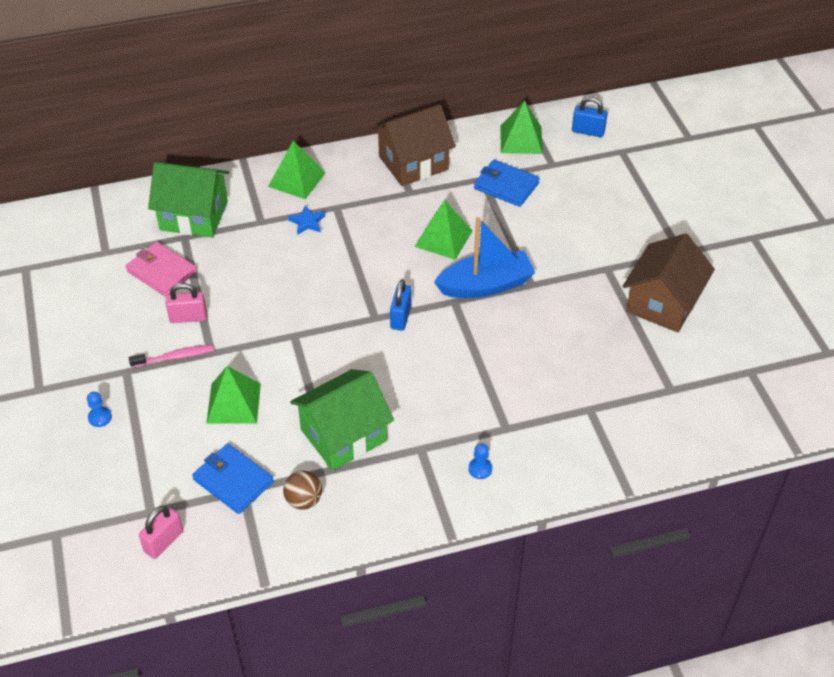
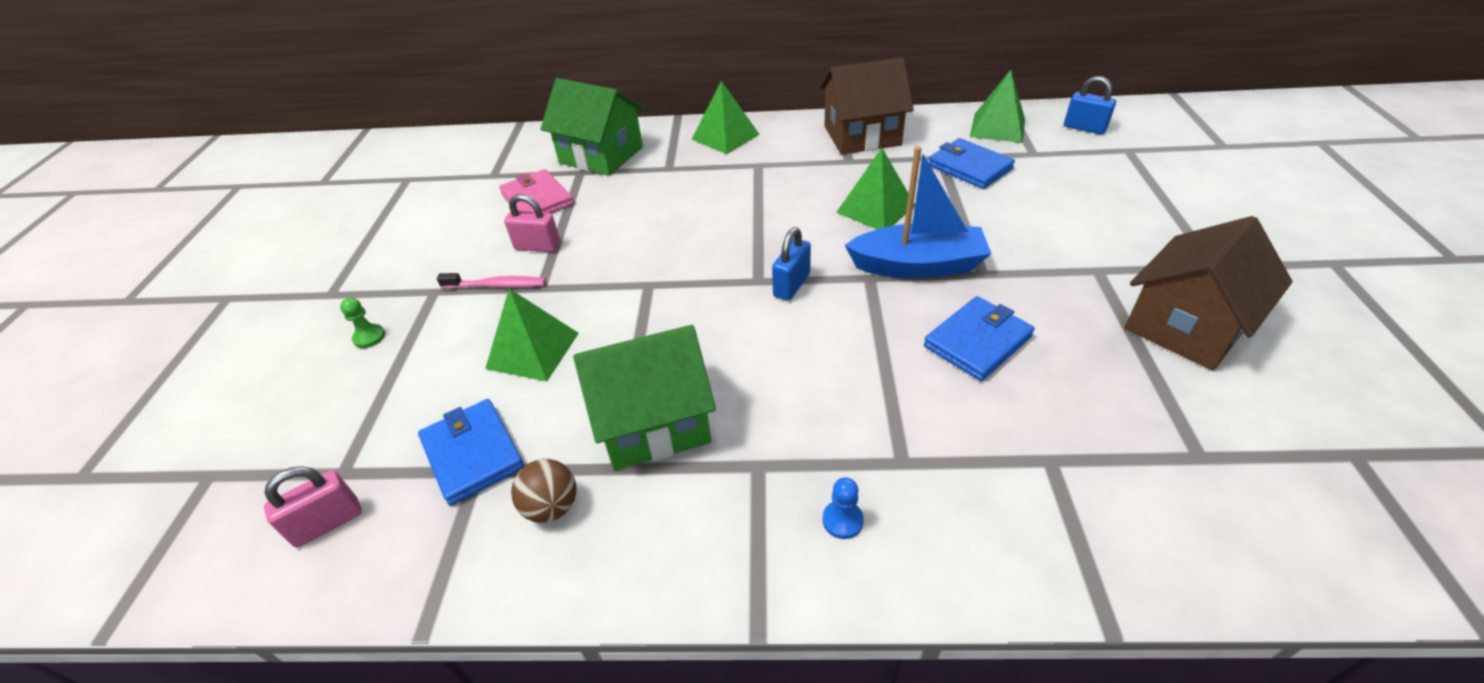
camera: 20 degrees right, 5 degrees down
(100, 417) = (369, 337): blue pawn -> green pawn
(307, 222) = (719, 174): blue star -> none
(536, 338) = (977, 341): none -> blue wallet

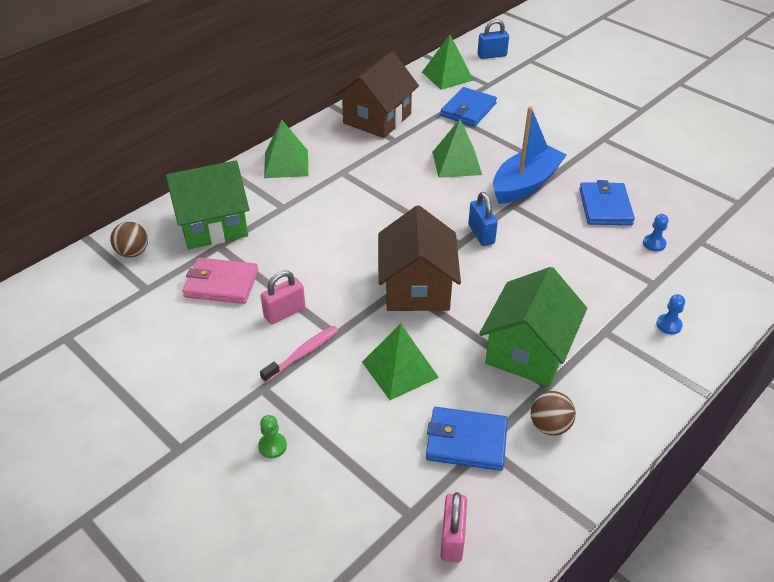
camera: 50 degrees left, 0 degrees up
(526, 146) = (133, 253): none -> brown ball
(969, 167) = (468, 110): blue wallet -> blue wallet turned 60 degrees counterclockwise
(976, 420) = (654, 244): none -> blue pawn
(1186, 326) = (668, 146): brown house -> brown house (417, 287)

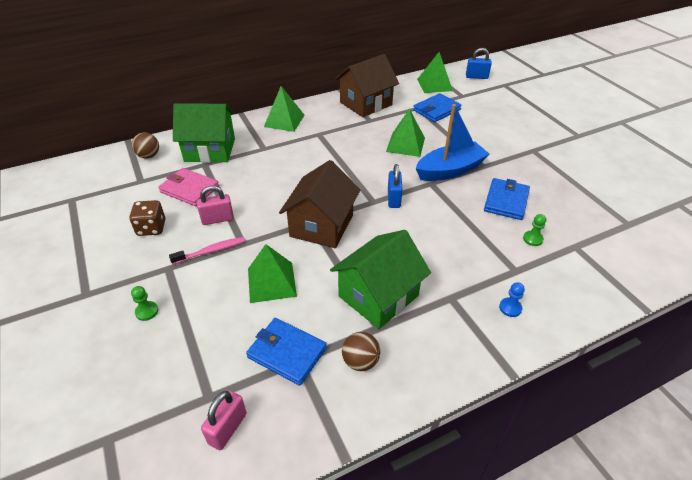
camera: 20 degrees right, 0 degrees up
(206, 346) = (151, 228): none -> brown dice
(654, 244) = (532, 239): blue pawn -> green pawn

